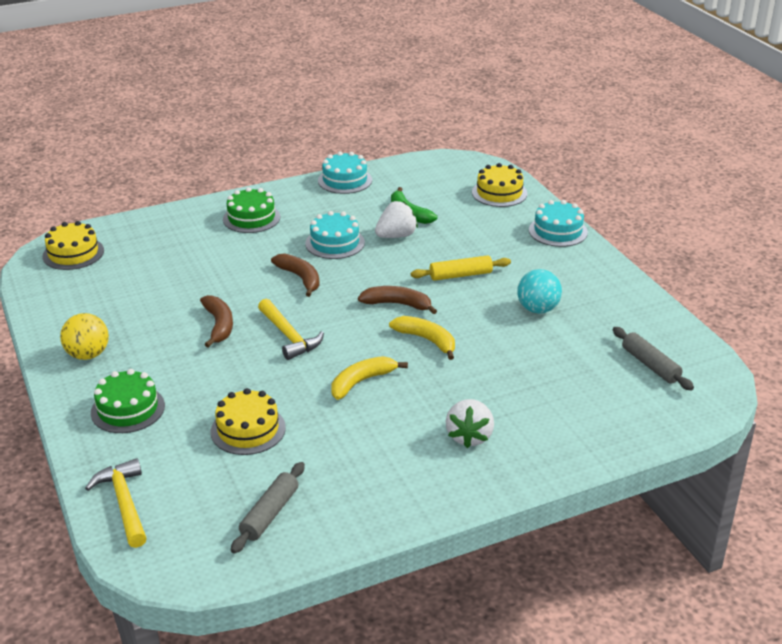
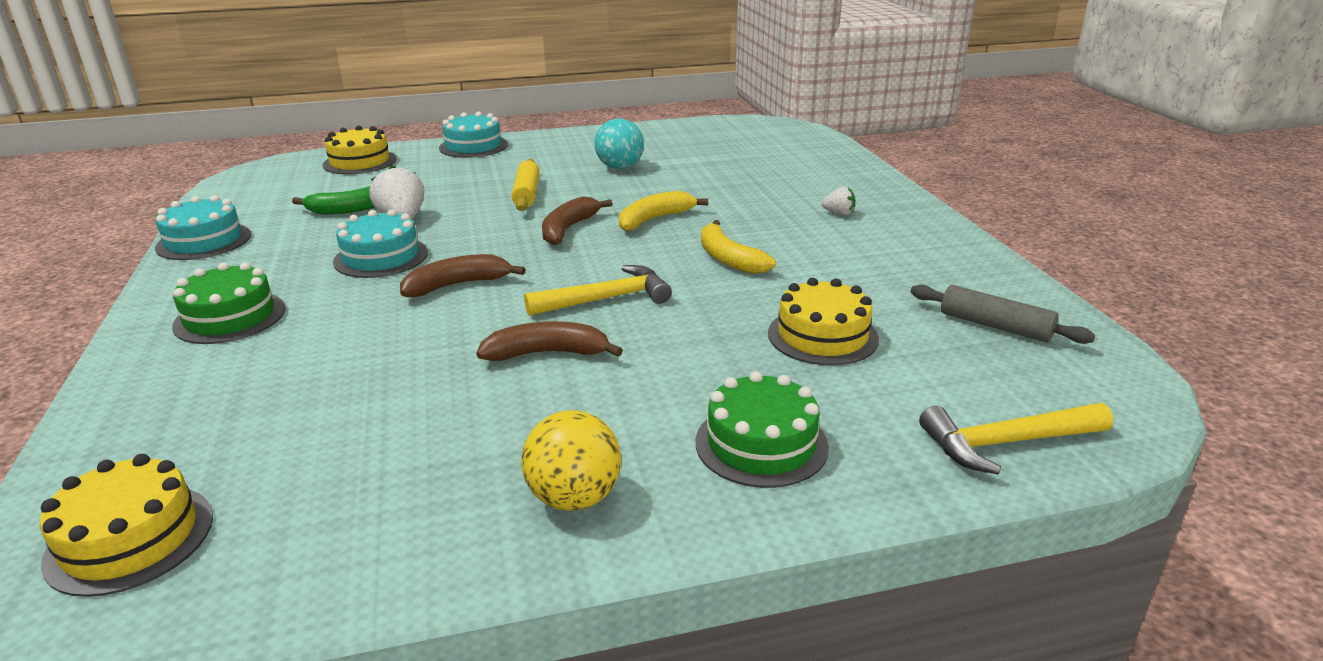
camera: 80 degrees left, 5 degrees down
(469, 436) = (838, 213): white strawberry -> white strawberry, size x0.55
(650, 365) = (733, 139): grey rolling pin -> none

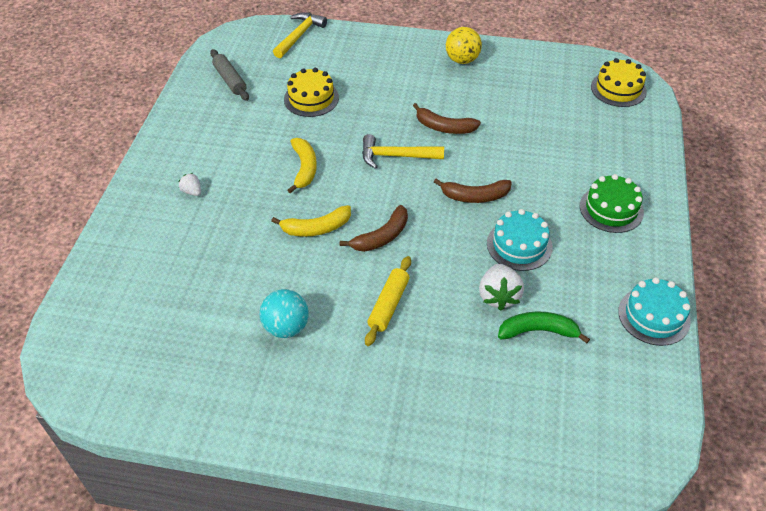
camera: 155 degrees left, 20 degrees up
(360, 162) = (529, 447): yellow cake -> none
(473, 146) = (400, 445): turquoise cake -> none
(761, 444) = (384, 59): green cake -> none
(1006, 443) = (299, 35): yellow hammer -> yellow hammer turned 75 degrees counterclockwise

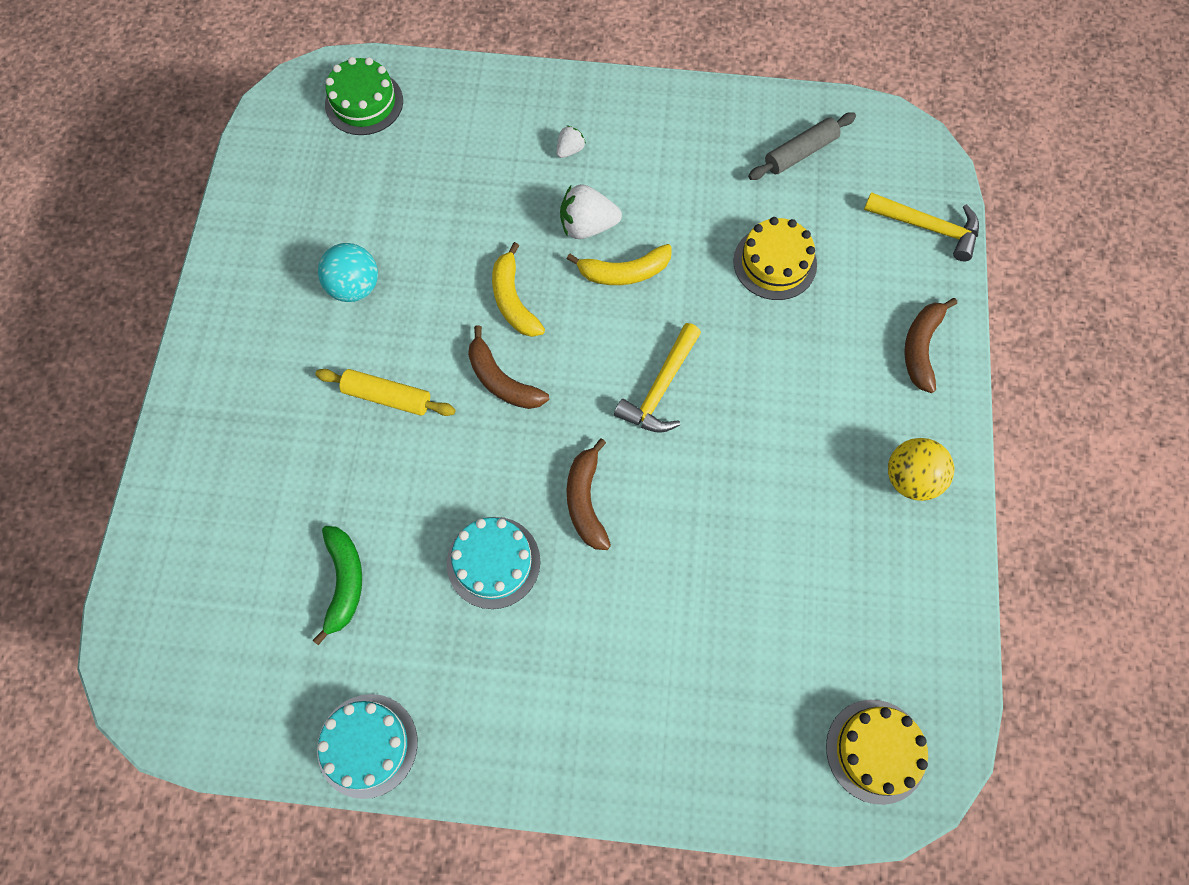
camera: 85 degrees right, 20 degrees up
(396, 156) = (660, 388): yellow hammer -> yellow hammer turned 150 degrees counterclockwise
(444, 127) = (733, 454): brown banana -> brown banana (921, 347)
(498, 296) = (401, 532): white strawberry -> white strawberry (587, 226)
(611, 209) = (573, 705): green cake -> green cake (364, 102)

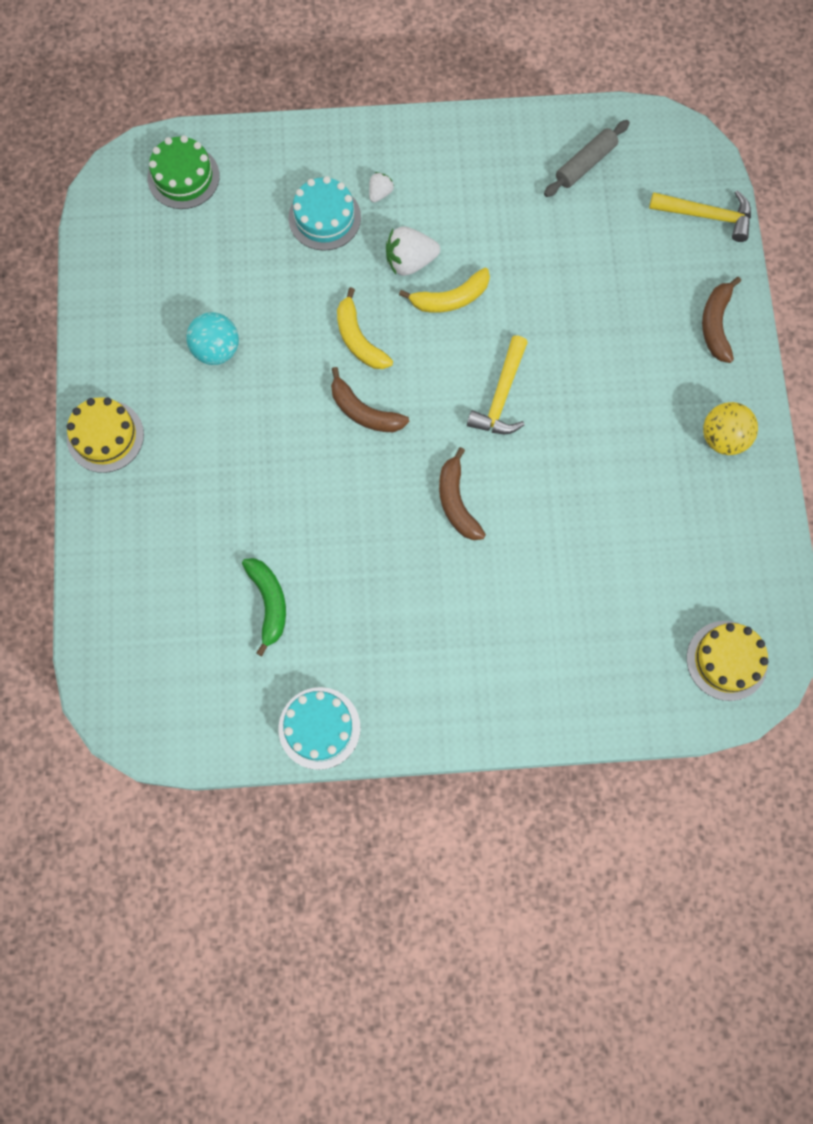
camera: 10 degrees left, 5 degrees up
(387, 397) = (268, 442): yellow rolling pin -> none
(493, 562) = (390, 565): turquoise cake -> turquoise cake (324, 217)
(775, 263) = (579, 269): yellow cake -> yellow cake (105, 436)

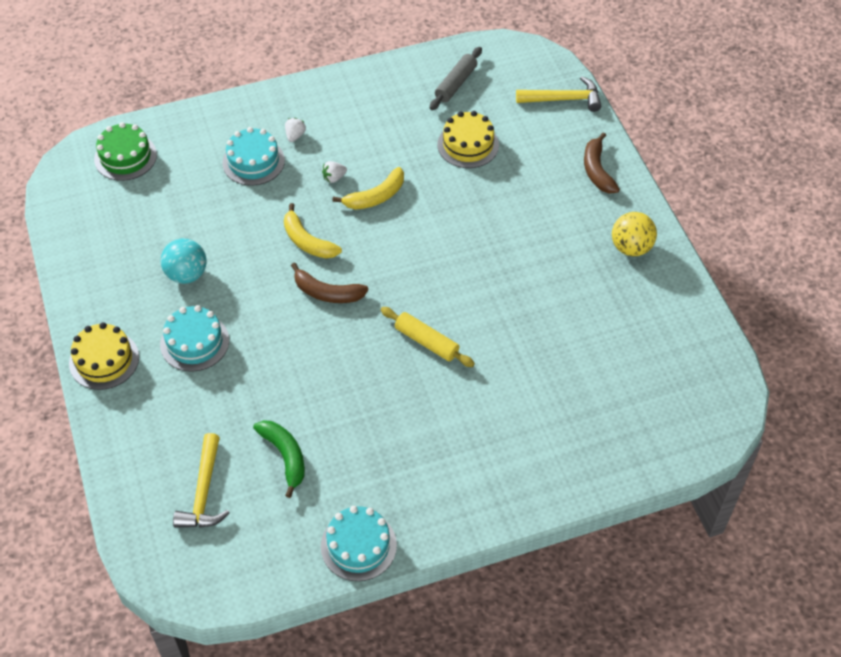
camera: 15 degrees left, 20 degrees down
(206, 438) = (194, 342): none -> turquoise cake
(410, 261) = (334, 178): white strawberry -> white strawberry, size x0.55
(456, 502) = (426, 342): brown banana -> yellow rolling pin
(501, 396) = (440, 257): yellow hammer -> yellow hammer (204, 492)
(726, 660) = (692, 408): yellow cake -> yellow cake (468, 145)

